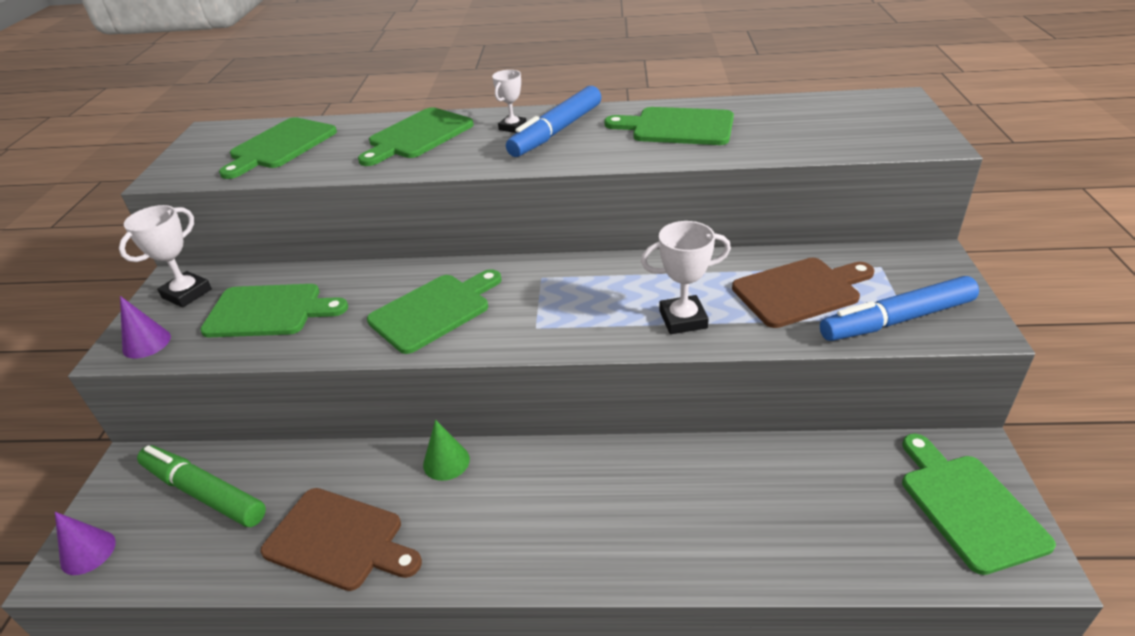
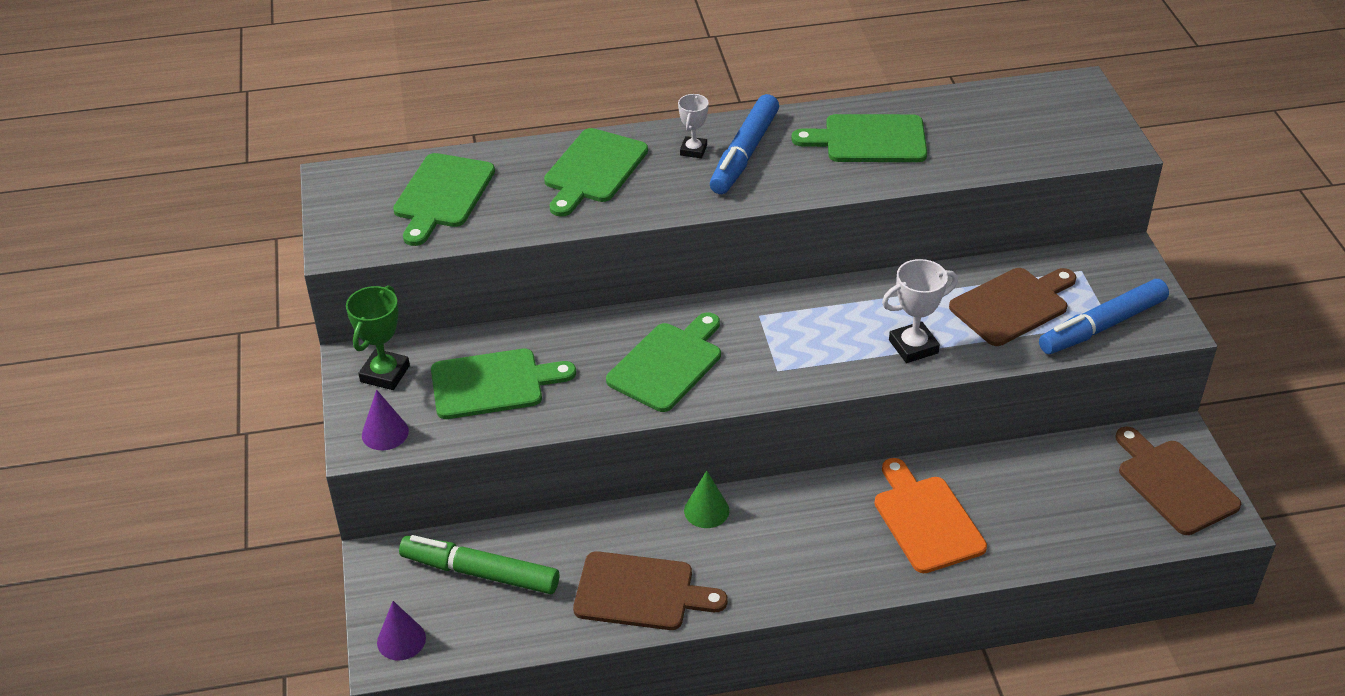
camera: 15 degrees left, 5 degrees up
(187, 293) = (385, 374): white trophy -> green trophy
(668, 506) = (926, 520): none -> orange cutting board
(968, 506) = (1174, 484): green cutting board -> brown cutting board

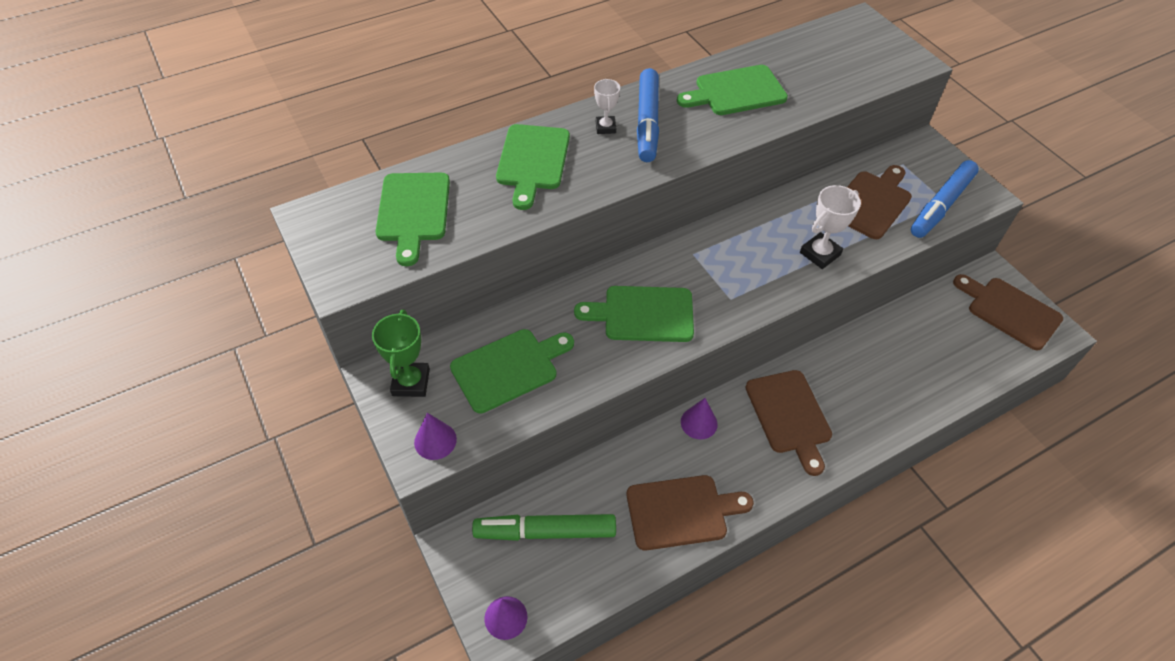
camera: 20 degrees left, 10 degrees up
(667, 364) = (643, 314): green cutting board -> green cutting board turned 105 degrees counterclockwise
(706, 510) = (699, 423): green cone -> purple cone
(819, 529) = (789, 416): none -> brown cutting board
(926, 520) = (861, 387): orange cutting board -> none

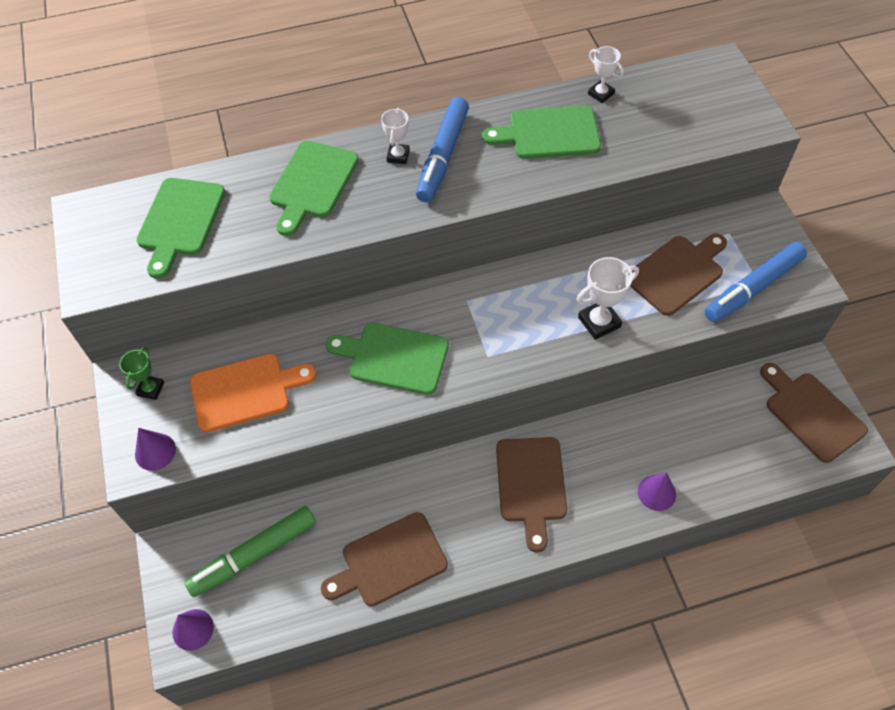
camera: 15 degrees right, 5 degrees up
(411, 382) = (150, 389): green trophy -> green trophy, size x0.64
(508, 368) = (245, 391): green cutting board -> orange cutting board
(545, 532) = (254, 554): green marker -> green marker turned 45 degrees counterclockwise
(681, 511) = (389, 561): brown cutting board -> brown cutting board turned 150 degrees clockwise
(699, 423) = (437, 474): purple cone -> purple cone (656, 492)
(768, 55) = (600, 94): none -> white trophy

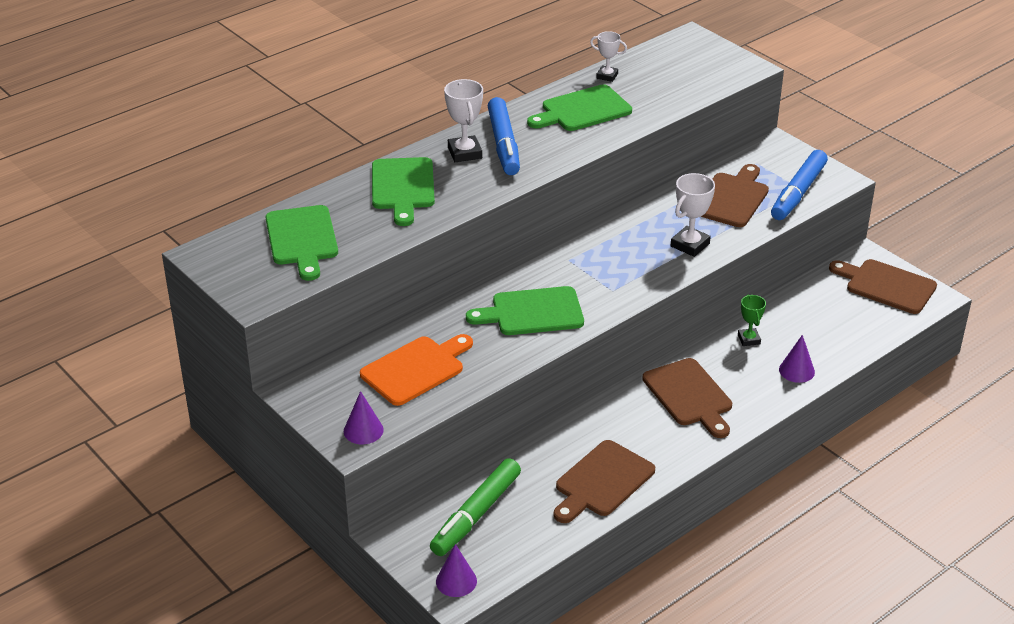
camera: 25 degrees left, 20 degrees down
(150, 389) = (325, 391): green trophy -> green trophy (748, 339)
(398, 156) = (464, 153): white trophy -> white trophy, size x1.55

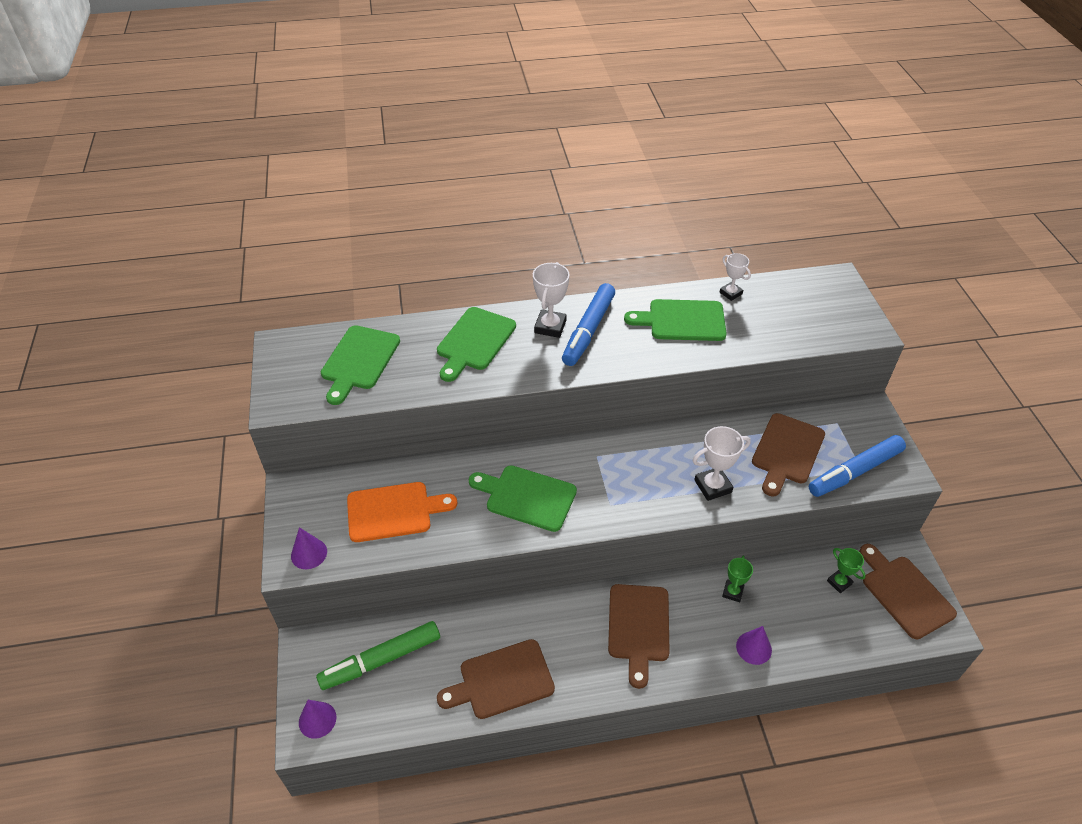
camera: 30 degrees right, 10 degrees up
(731, 198) = (787, 452): brown cutting board -> brown cutting board turned 150 degrees clockwise
(830, 298) = (839, 582): none -> green trophy

